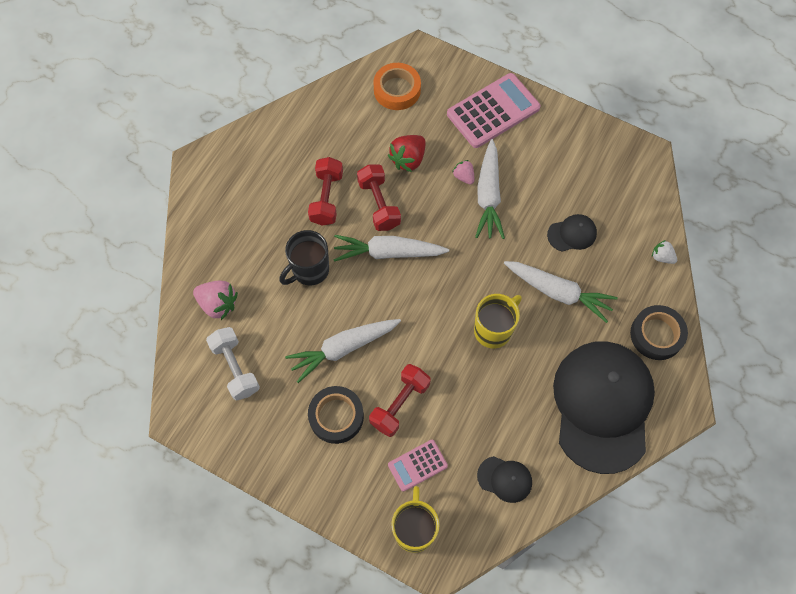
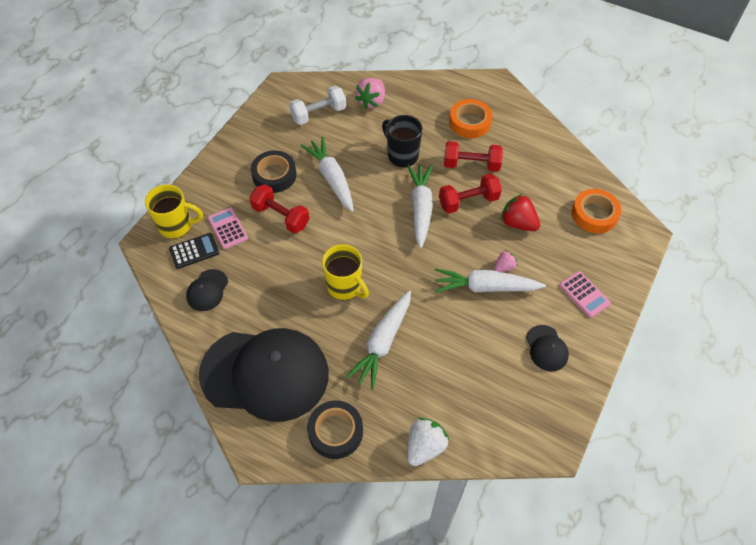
camera: 90 degrees right, 10 degrees down
(261, 196) = (470, 122): none -> orange tape
(451, 502) = (194, 251): none -> black calculator
(493, 111) = (584, 294): pink calculator -> pink calculator, size x0.54
(572, 234) = (447, 359): black cap -> black cap (546, 348)
(662, 257) = (424, 447): white strawberry -> white strawberry, size x1.71

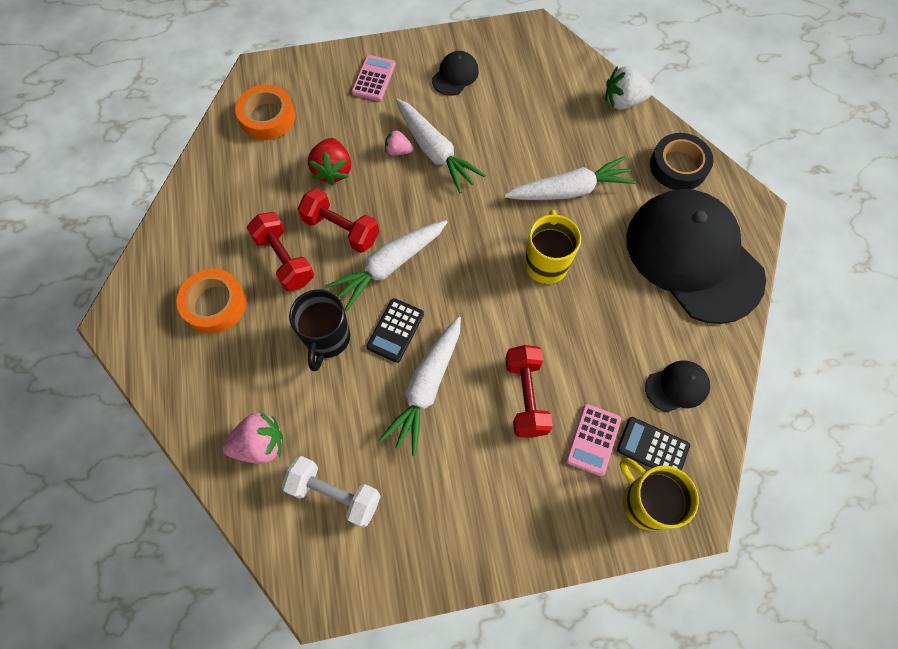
camera: 130 degrees left, 10 degrees up
(274, 175) = (478, 457): black tape -> none
(377, 186) = (395, 330): none -> black calculator

